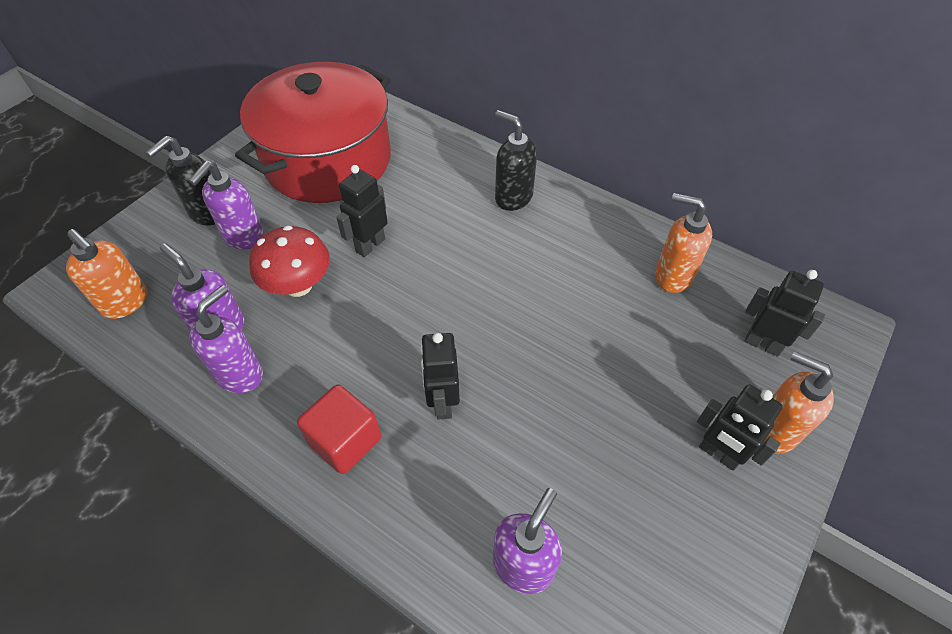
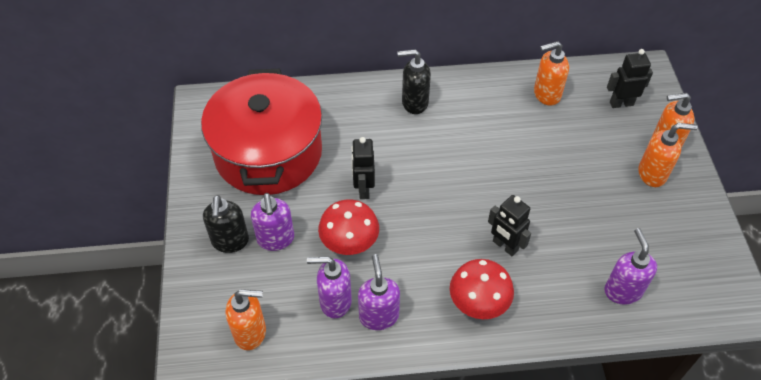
camera: 40 degrees left, 0 degrees up
(345, 441) = (478, 303): red cube -> red mushroom
(718, 454) = (652, 174): black robot -> orange soap dispenser

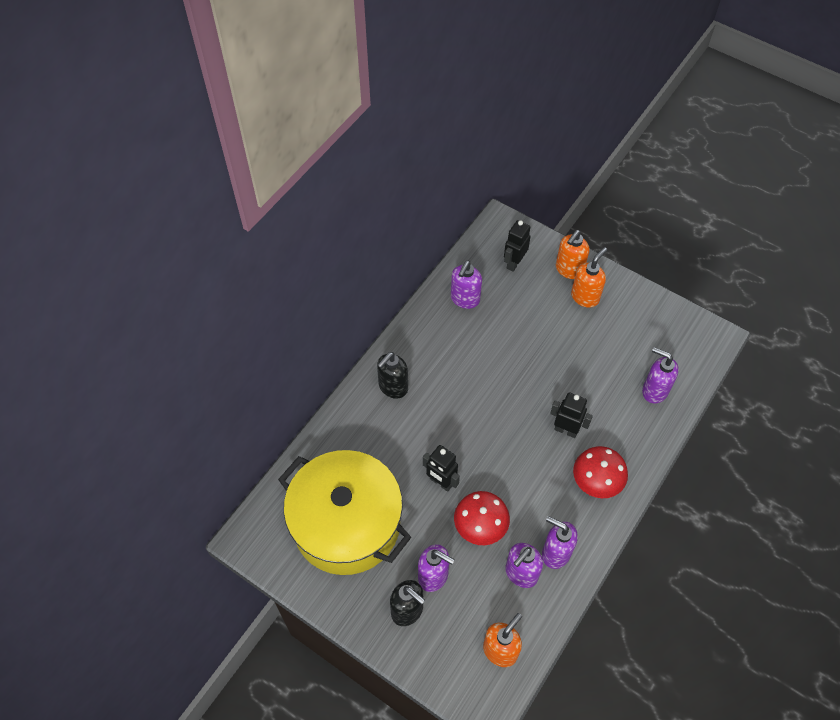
camera: 50 degrees left, 5 degrees up
(268, 153) = (347, 524): red pot -> yellow pot
(505, 246) = (566, 430): black robot -> black robot turned 150 degrees counterclockwise
(546, 94) = (465, 299): orange soap dispenser -> purple soap dispenser

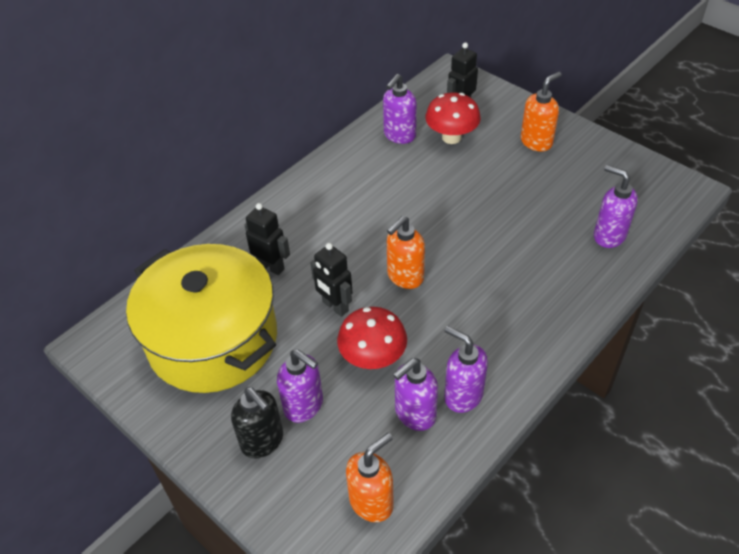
camera: 10 degrees right, 10 degrees down
(393, 387) = (300, 209): black soap dispenser -> none
(566, 430) = (495, 266): black robot -> black robot (271, 267)
(569, 269) = (521, 117): orange soap dispenser -> orange soap dispenser (405, 277)
(596, 482) = (525, 323): red mushroom -> red mushroom (451, 137)

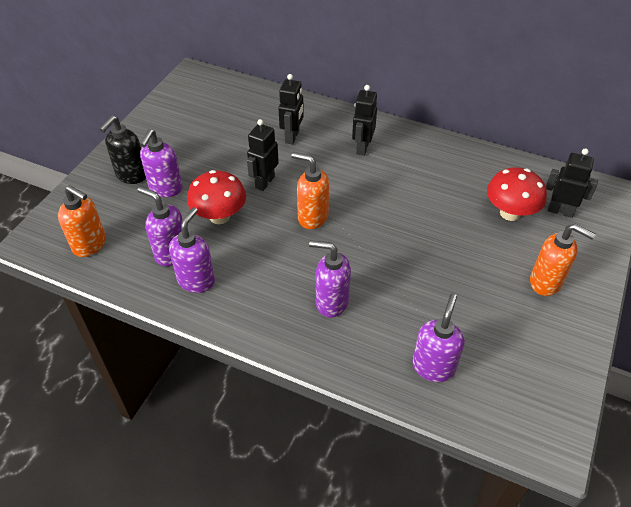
camera: 70 degrees right, 0 degrees up
(213, 339) = (212, 127): yellow pot -> none
(318, 213) = (362, 148): none -> black robot
(399, 135) = (489, 175): purple soap dispenser -> purple soap dispenser (331, 302)

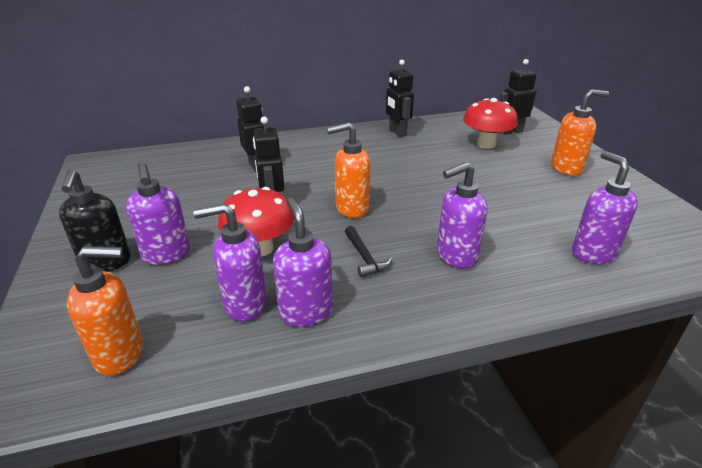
camera: 40 degrees left, 15 degrees down
(272, 264) = (364, 257): none -> black hammer
(362, 148) = (328, 151): black robot -> black robot (397, 132)

